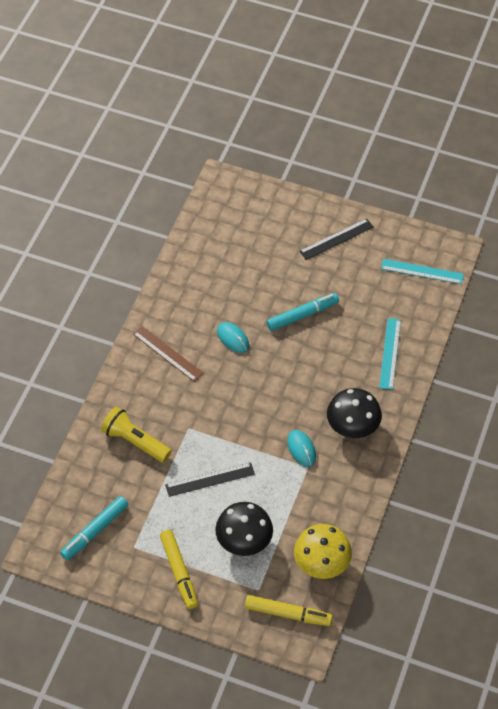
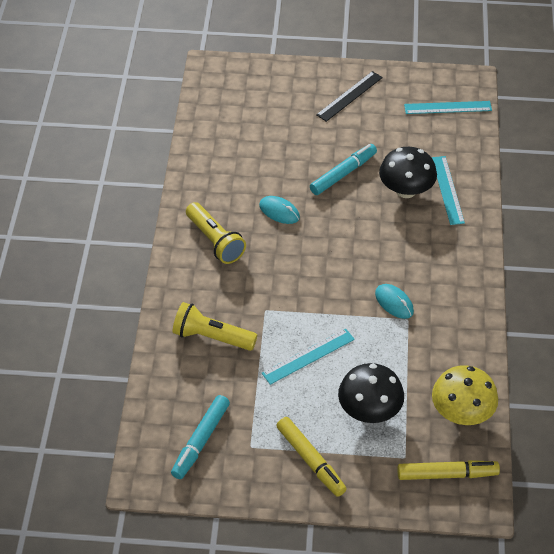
camera: 15 degrees left, 5 degrees down
(168, 353) = (215, 241): brown ruler -> yellow flashlight
(210, 479) = (308, 356): black ruler -> turquoise ruler
(352, 426) = (438, 268): black mushroom -> black mushroom (406, 190)

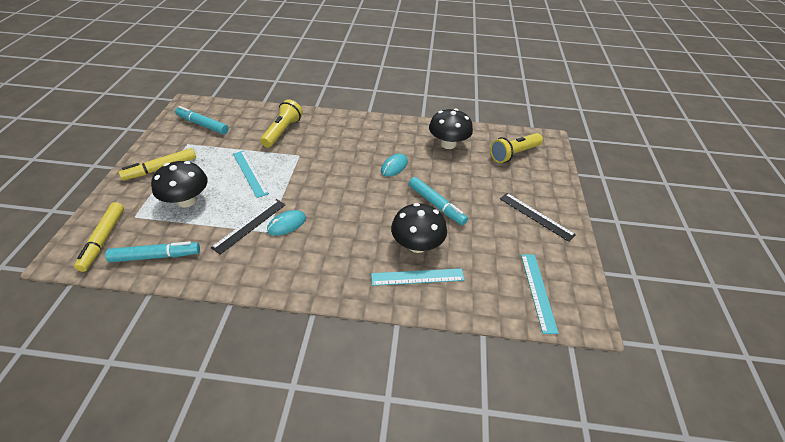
camera: 90 degrees right, 5 degrees down
(215, 241) = (367, 136): yellow flashlight -> yellow flashlight (513, 154)
(227, 160) = (448, 144): none -> black mushroom
(401, 336) = (250, 225): none -> black ruler
(461, 412) = (156, 256): yellow mushroom -> turquoise marker

